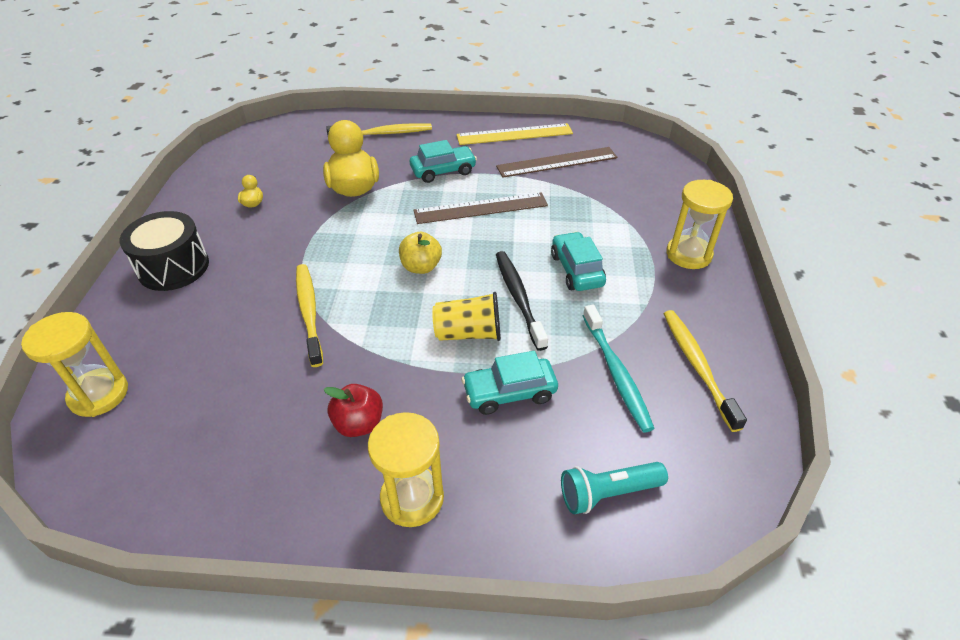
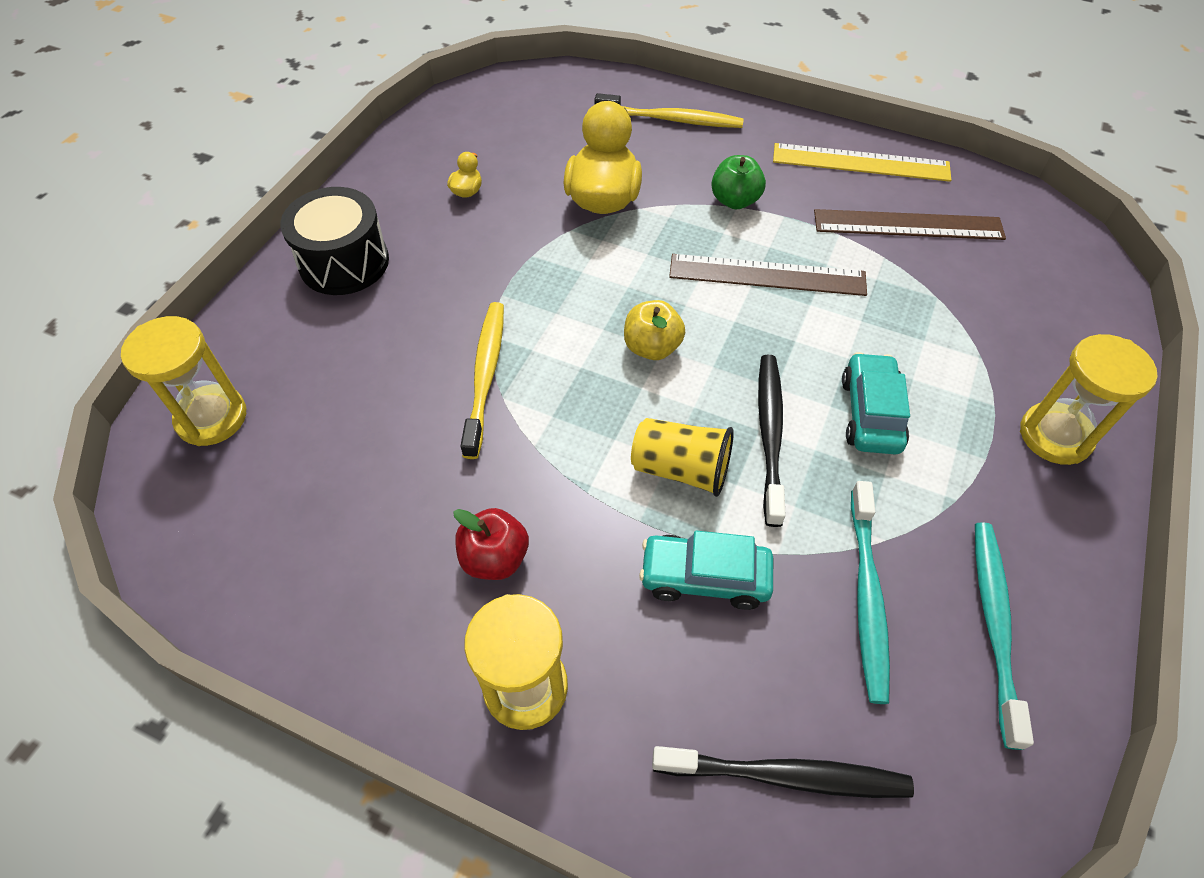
camera: 20 degrees right, 10 degrees up
(443, 171) = (735, 200): turquoise car -> green apple
(608, 493) = (785, 775): turquoise flashlight -> black toothbrush
(697, 366) = (994, 625): yellow toothbrush -> turquoise toothbrush

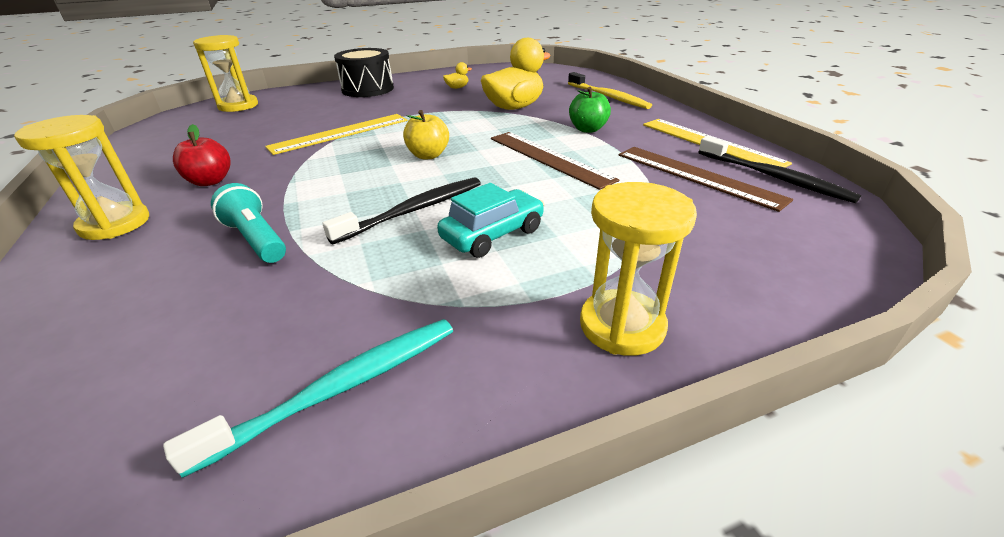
camera: 45 degrees right, 20 degrees down
(485, 376) = (340, 133): yellow toothbrush -> yellow ruler
(681, 469) = (342, 198): yellow cup -> none
(704, 577) = (256, 239): turquoise car -> turquoise flashlight
(785, 775) = (82, 344): black toothbrush -> black toothbrush (773, 177)
(867, 595) = (305, 306): turquoise toothbrush -> none

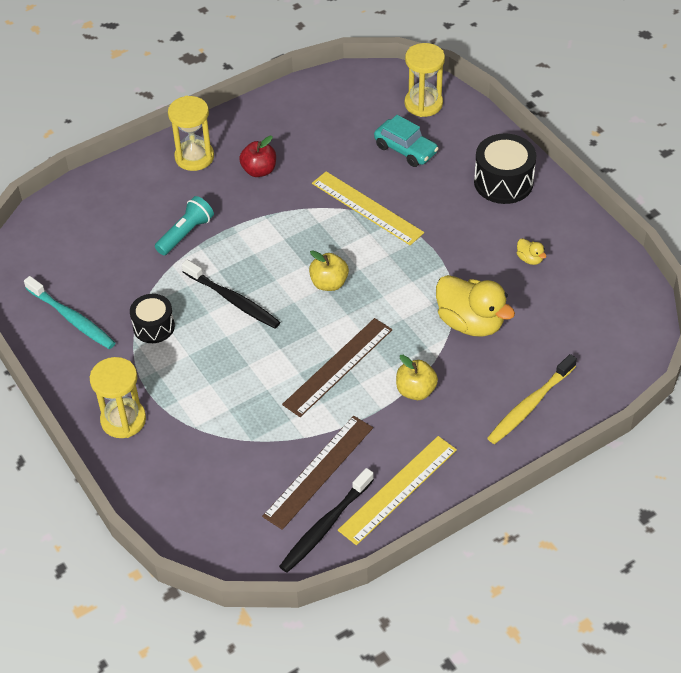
camera: 80 degrees right, 15 degrees up
(424, 280) = (154, 327): none -> black drum
(492, 234) = (207, 349): turquoise car -> turquoise car (405, 149)
(587, 129) = (416, 391): green apple -> yellow apple

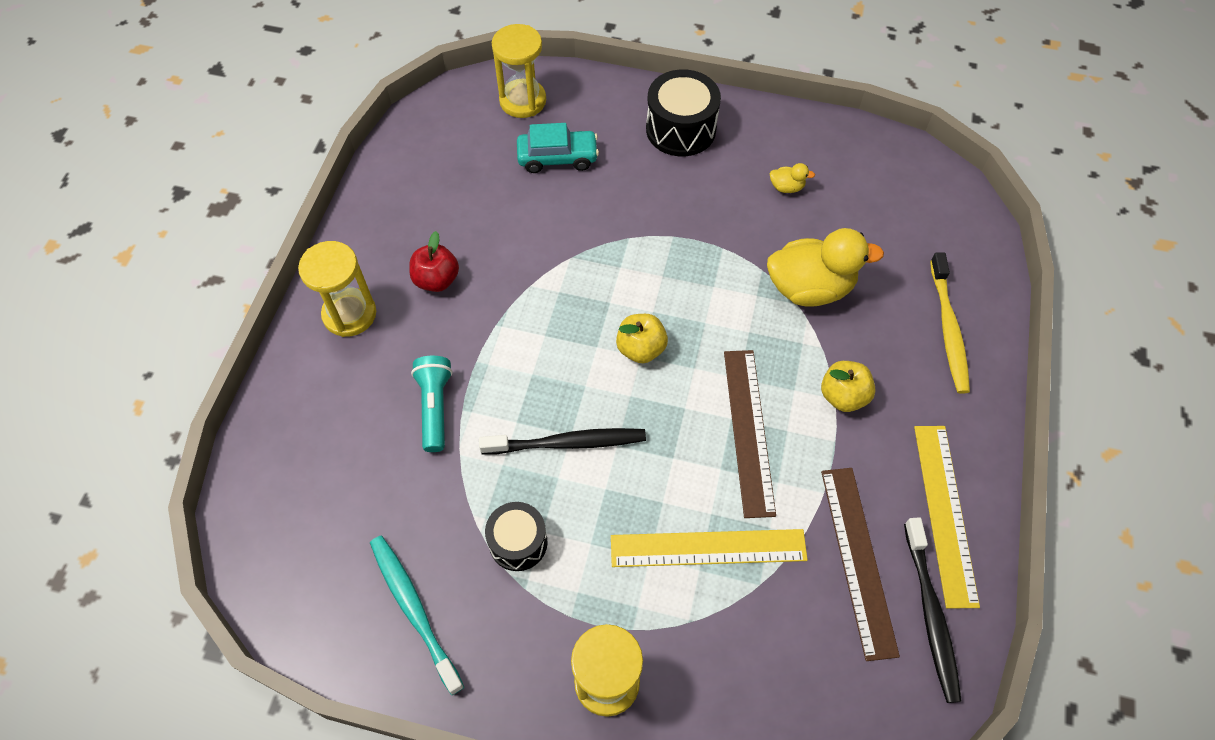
camera: 45 degrees left, 10 degrees up
(71, 318) = (414, 610): turquoise toothbrush -> turquoise toothbrush turned 120 degrees counterclockwise
(367, 208) = (588, 242): yellow ruler -> yellow ruler (708, 548)

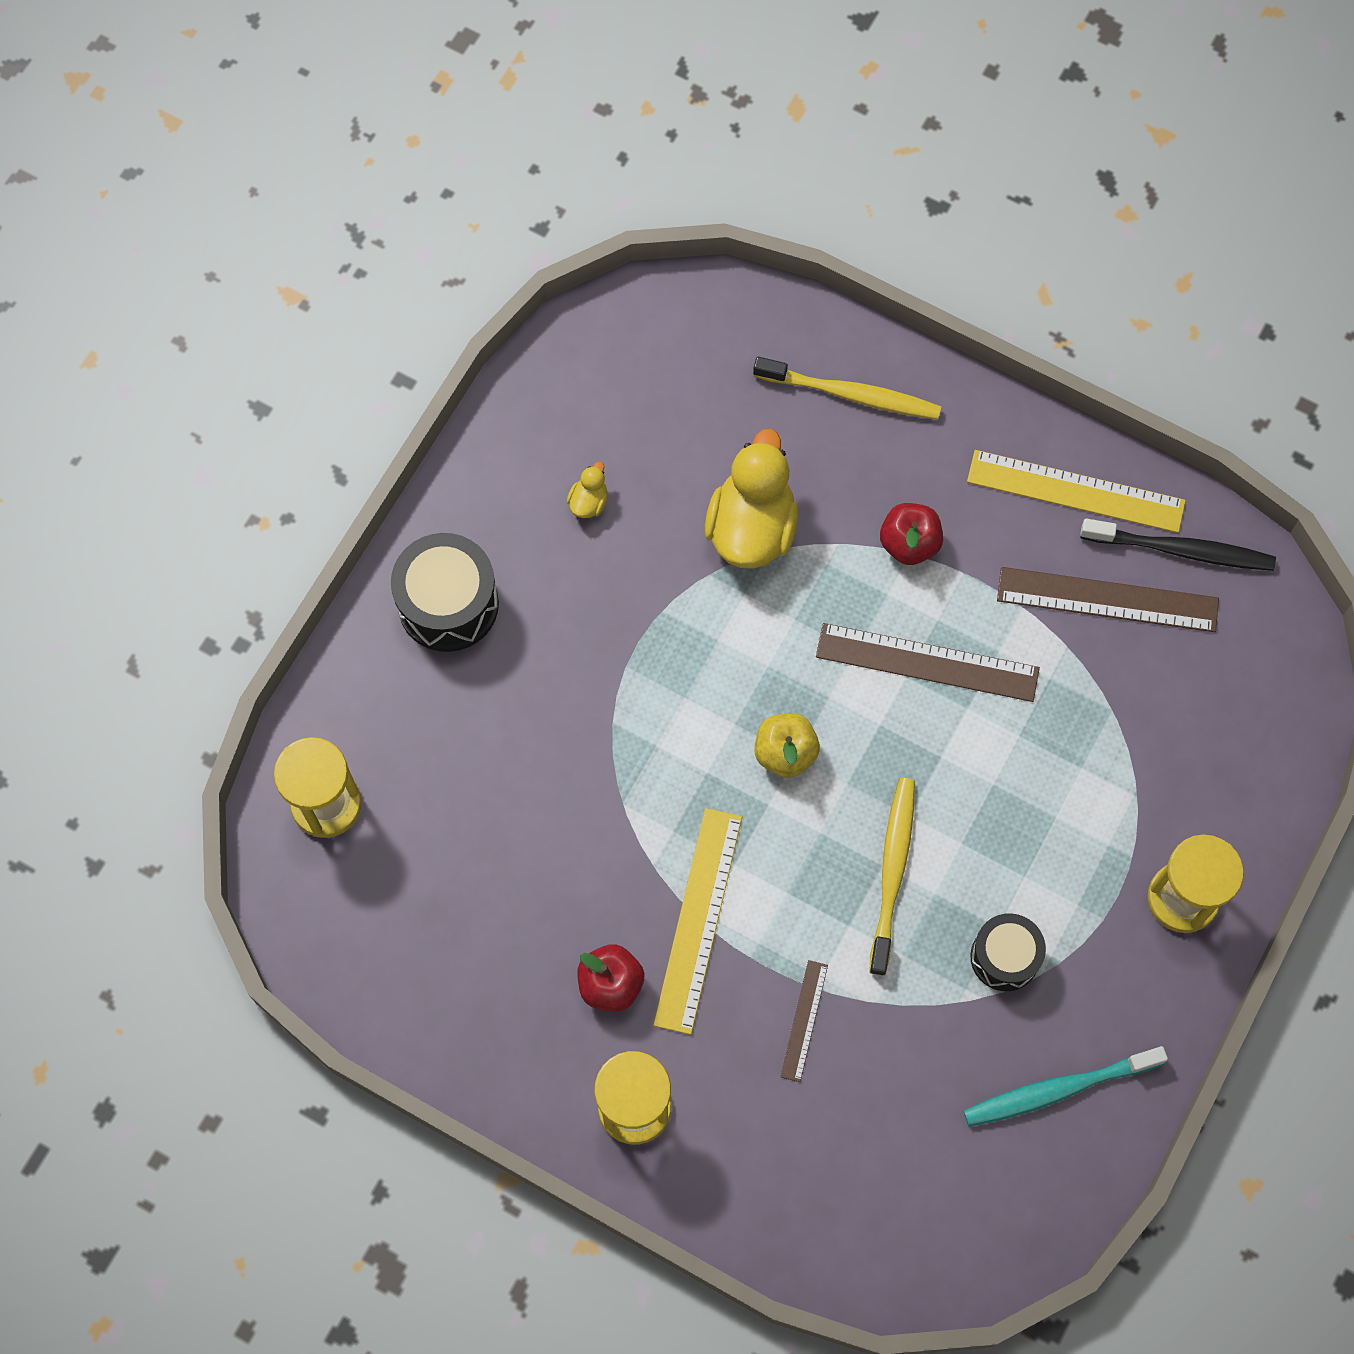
camera: 75 degrees left, 10 degrees up
(435, 407) = (804, 1020): turquoise flashlight -> brown ruler
(557, 157) = (448, 780): turquoise car -> none
(567, 443) = (892, 873): black toothbrush -> yellow toothbrush
(708, 548) = (1059, 751): yellow ruler -> yellow ruler (698, 920)
(843, 396) = (909, 543): yellow apple -> red apple

